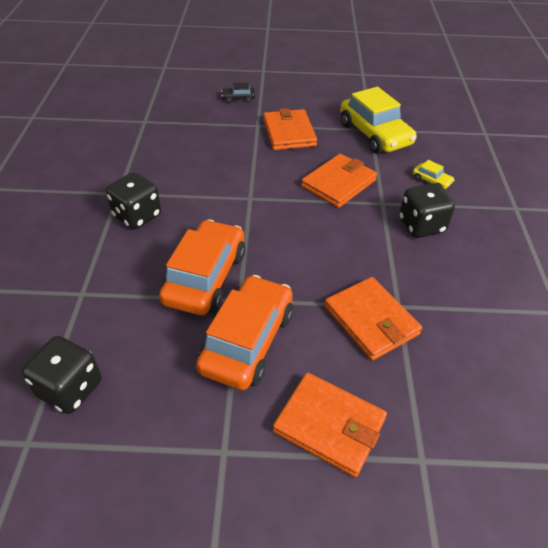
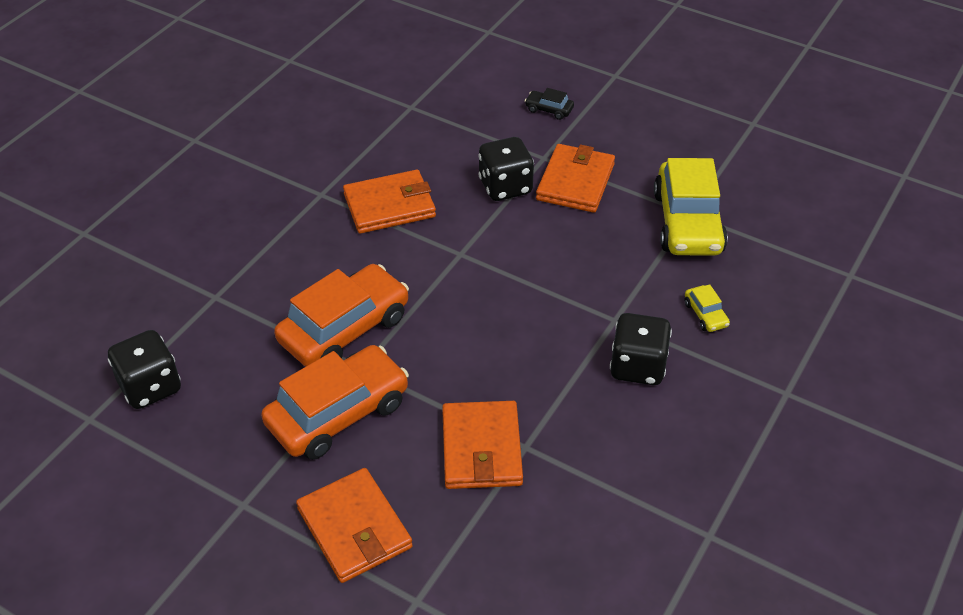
camera: 30 degrees right, 0 degrees up
(137, 216) = (322, 230): black dice -> black dice (505, 187)
(339, 183) = (581, 274): orange wallet -> orange wallet (389, 205)

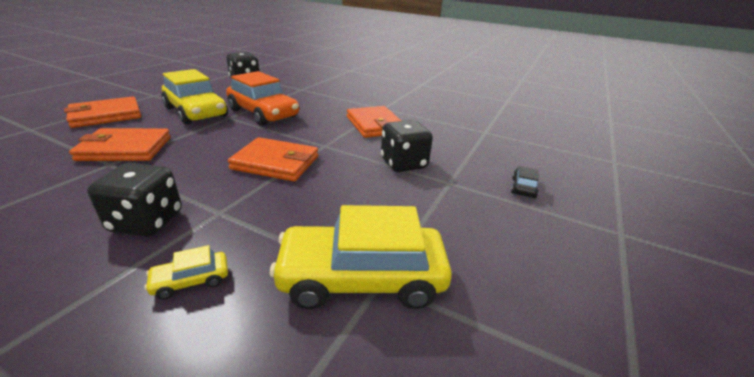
camera: 85 degrees right, 15 degrees down
(338, 413) = (196, 112): orange car -> yellow car
(575, 182) = (419, 198): orange wallet -> orange wallet (276, 163)

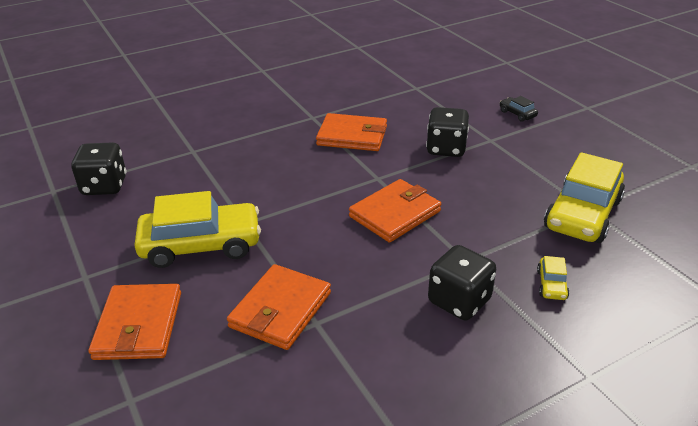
camera: 55 degrees left, 5 degrees up
(263, 113) = (255, 196): orange car -> none

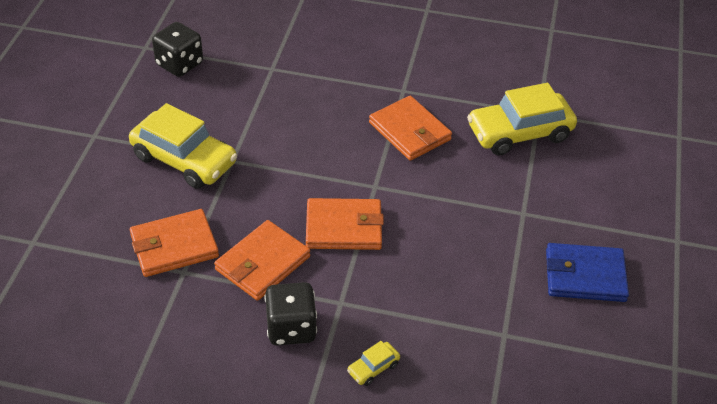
camera: 40 degrees right, 10 degrees up
(138, 325) = (86, 195): orange wallet -> orange wallet (262, 263)
(446, 149) = (470, 196): black dice -> none
(517, 114) = (592, 202): black car -> none
(575, 150) = (585, 275): none -> blue wallet
(582, 214) = (490, 335): yellow car -> yellow car (519, 133)

